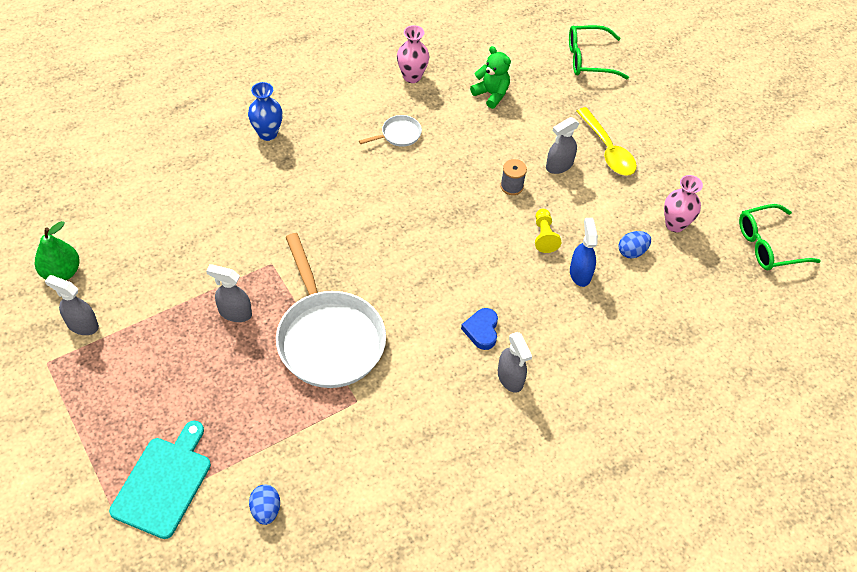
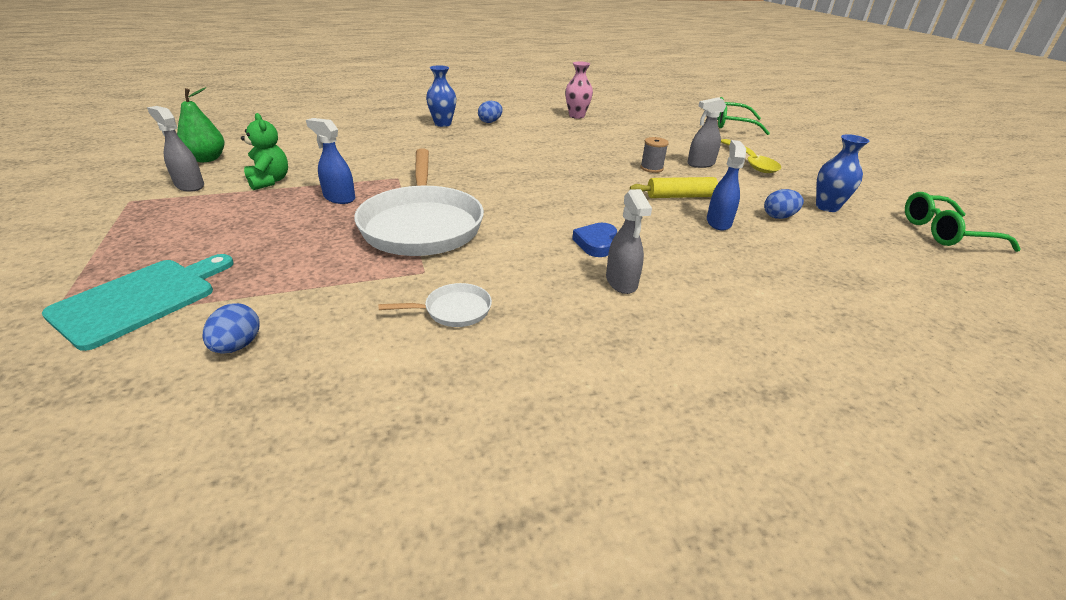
camera: 15 degrees right, 20 degrees down
(235, 312) = (339, 198): grey spray bottle -> blue spray bottle
(318, 115) = (490, 122): none -> blue egg
(398, 134) = (554, 135): white pan -> white pan (453, 310)
(491, 94) = (642, 129): green teddy bear -> green teddy bear (269, 181)
(544, 236) = (680, 196): yellow pawn -> yellow rolling pin
(675, 224) = (827, 207): pink vase -> blue vase

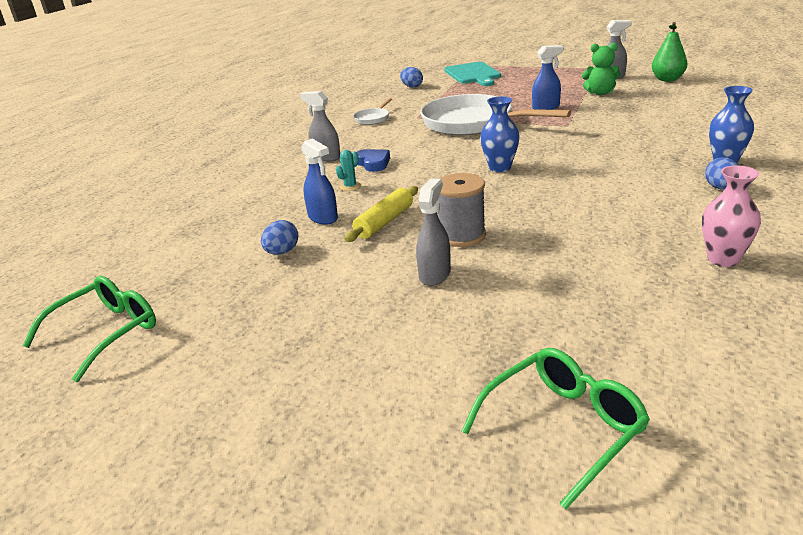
camera: 135 degrees right, 5 degrees down
(651, 168) = (462, 235): grey spool -> grey spool, size x1.53
(657, 234) = (350, 186): none -> turquoise cactus
(750, 162) = (393, 319): yellow spoon -> none
(827, 207) = (245, 294): blue vase -> blue vase (500, 168)

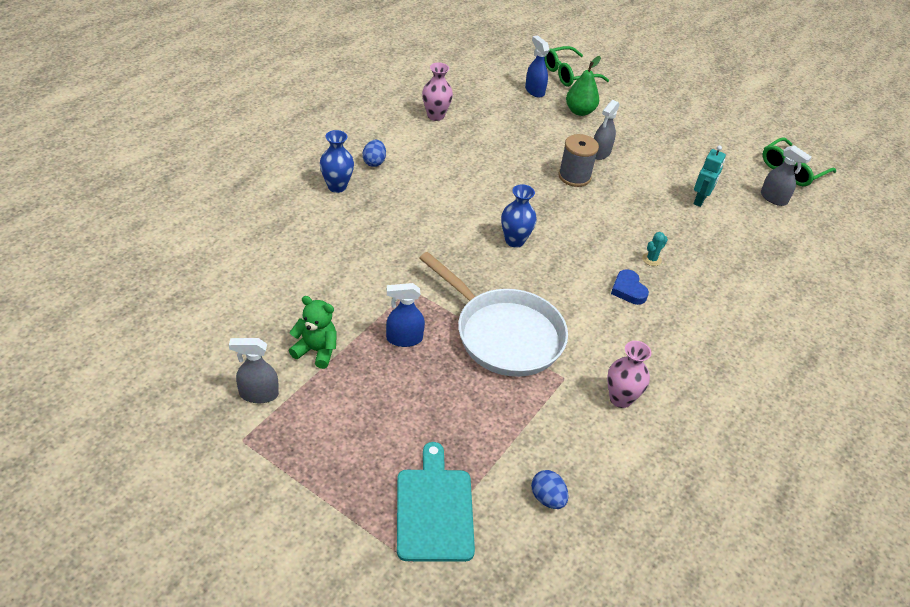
camera: 175 degrees left, 15 degrees up
(282, 252) = (700, 200): blue egg -> turquoise robot
(323, 218) = (673, 226): blue spray bottle -> blue spray bottle (534, 91)
(326, 157) = (677, 319): grey spray bottle -> grey spray bottle (773, 198)
(373, 118) = (620, 398): white pan -> pink vase
(384, 222) = (626, 206): yellow rolling pin -> none
(667, 79) = (207, 354): green pear -> green pear (580, 111)

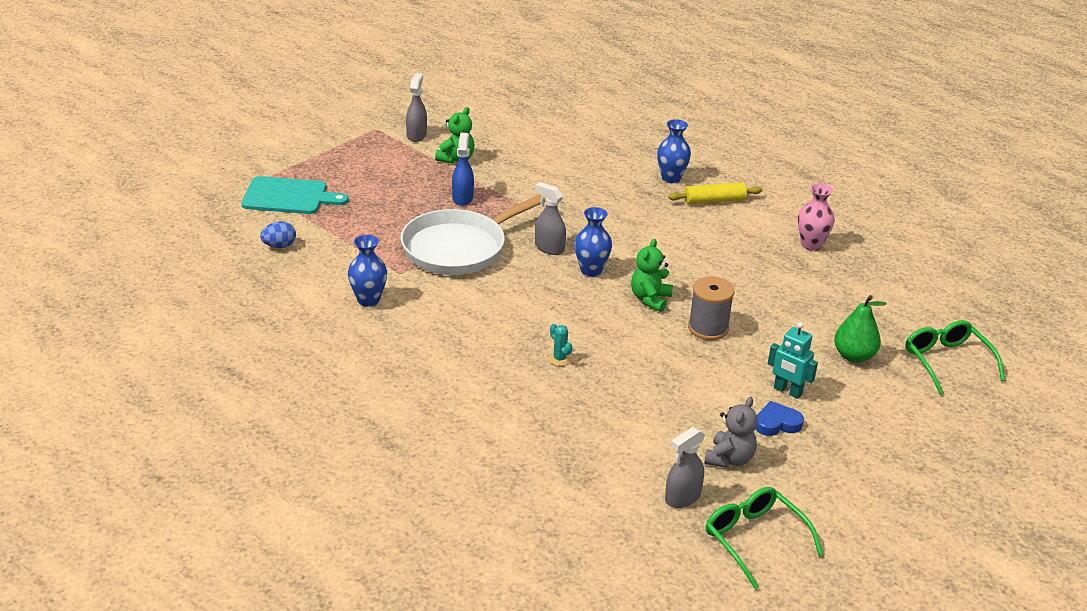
camera: 100 degrees right, 10 degrees down
(374, 162) = (714, 200): blue egg -> yellow rolling pin
(534, 91) = (892, 325): blue spray bottle -> none
(546, 206) = (650, 299): none -> green teddy bear
(600, 153) = (761, 357): grey spray bottle -> grey spray bottle (549, 247)
(620, 398) = (368, 300): pink vase -> blue vase
(628, 290) = (511, 332): blue heart -> blue heart (777, 423)
(700, 200) = (672, 424): turquoise robot -> turquoise robot (787, 391)
(722, 175) = (729, 459): none -> grey teddy bear

